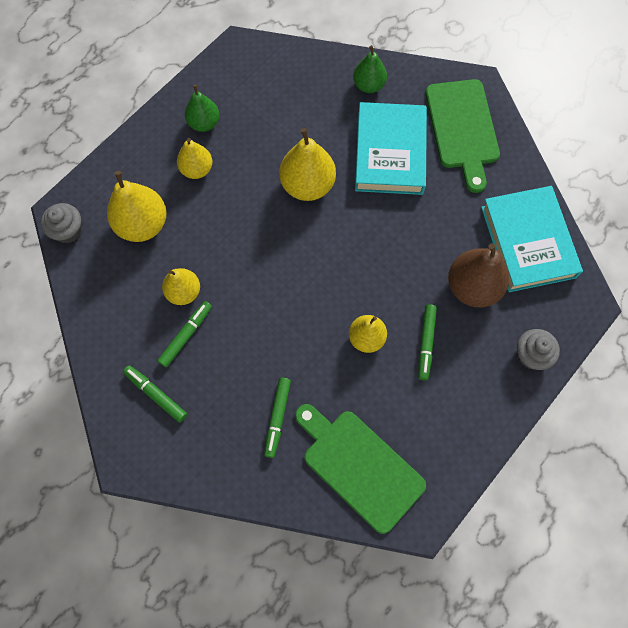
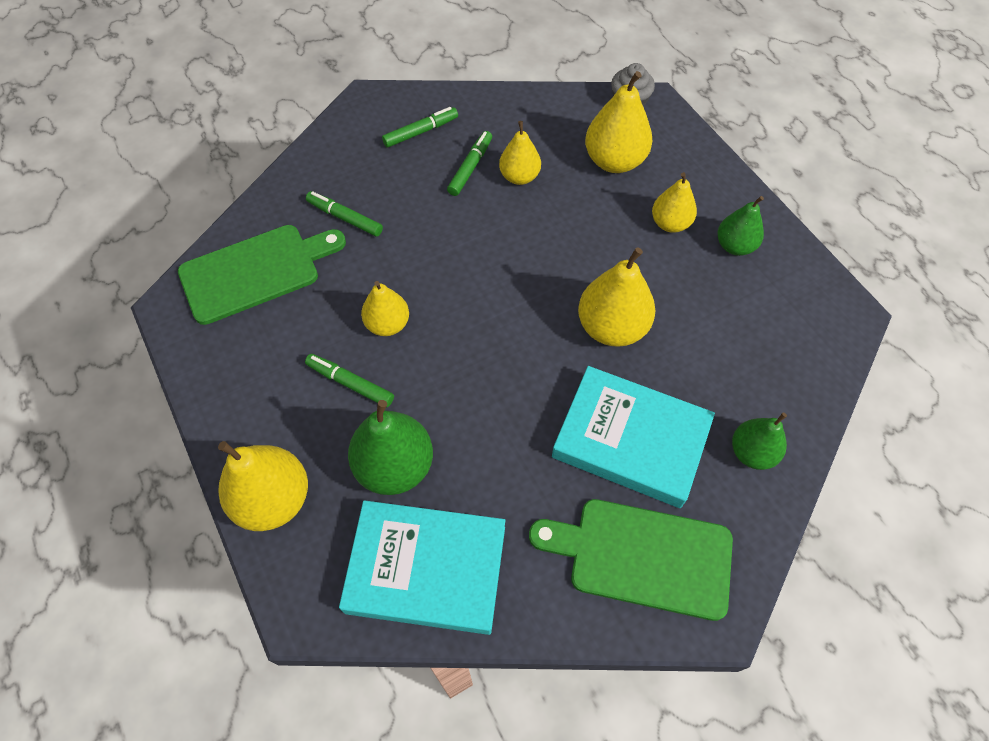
camera: 110 degrees right, 10 degrees down
(186, 335) = (470, 167): green marker -> green marker turned 120 degrees counterclockwise
(472, 287) = (395, 466): brown pear -> green pear
(531, 355) = (273, 499): grey cupcake -> yellow pear

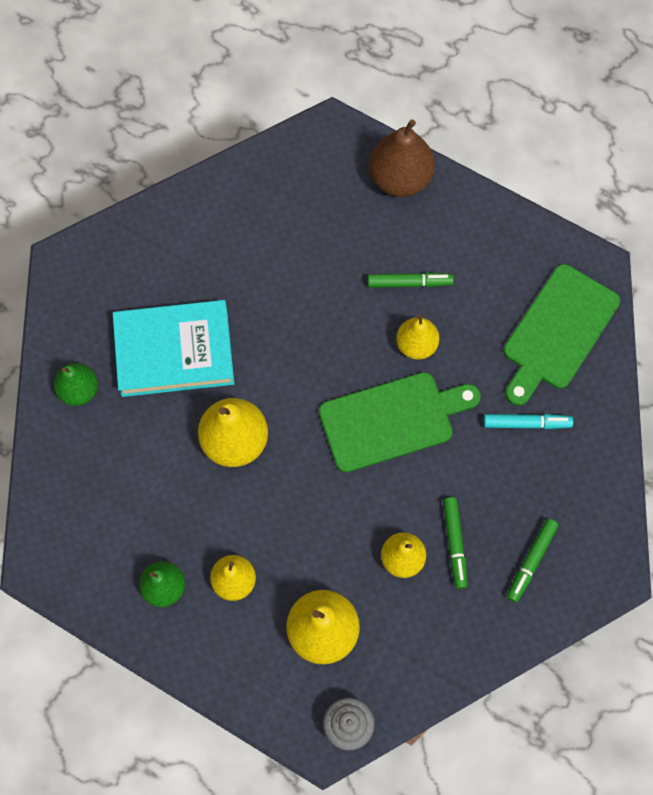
camera: 150 degrees right, 10 degrees up
(273, 499) = (400, 178): yellow pear -> brown pear
(345, 218) = (526, 423): green marker -> turquoise marker
(395, 466) = (334, 242): green pear -> none
(426, 569) = (268, 191): turquoise book -> none
(642, 557) = (128, 273): green cutting board -> green cutting board (392, 420)

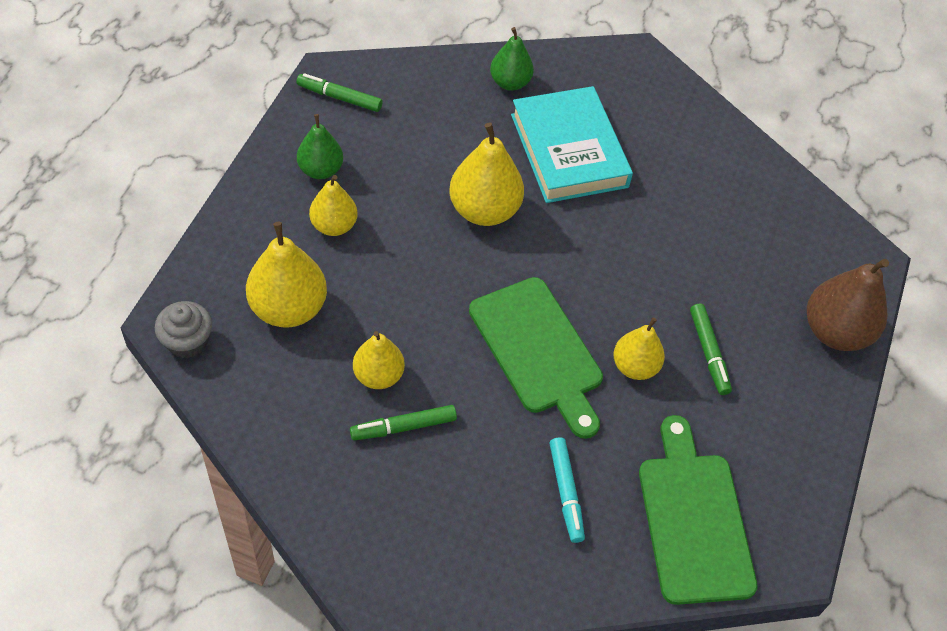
camera: 75 degrees right, 15 degrees down
(531, 561) = (393, 512): green marker -> green marker (339, 98)
(558, 332) = (693, 519): green cutting board -> green cutting board turned 60 degrees clockwise

